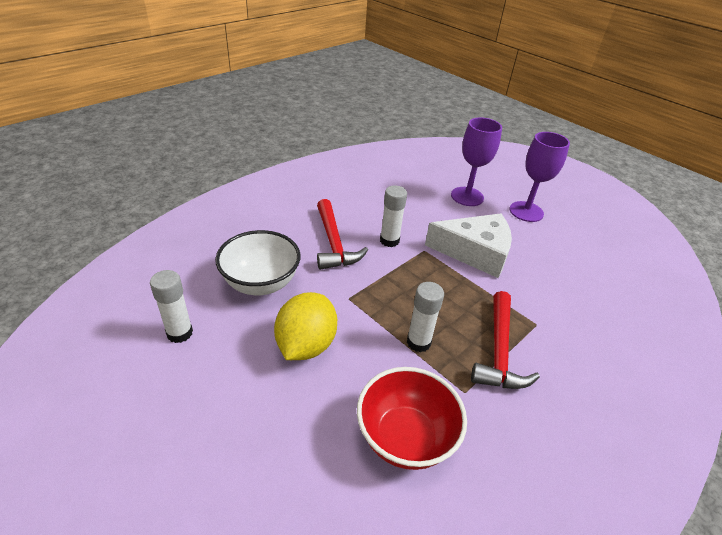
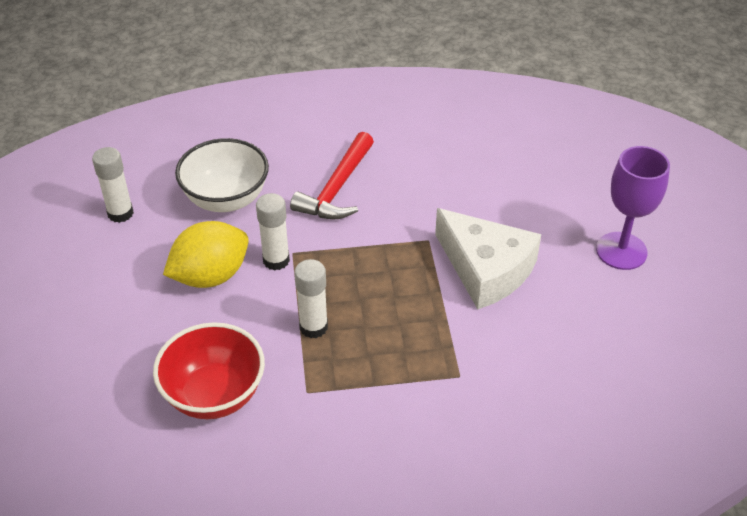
camera: 40 degrees right, 5 degrees up
(389, 240) = (400, 212): white glue stick -> white glue stick (276, 260)
(467, 196) = (563, 198): purple goblet -> none
(499, 351) = (384, 378): red hammer -> none

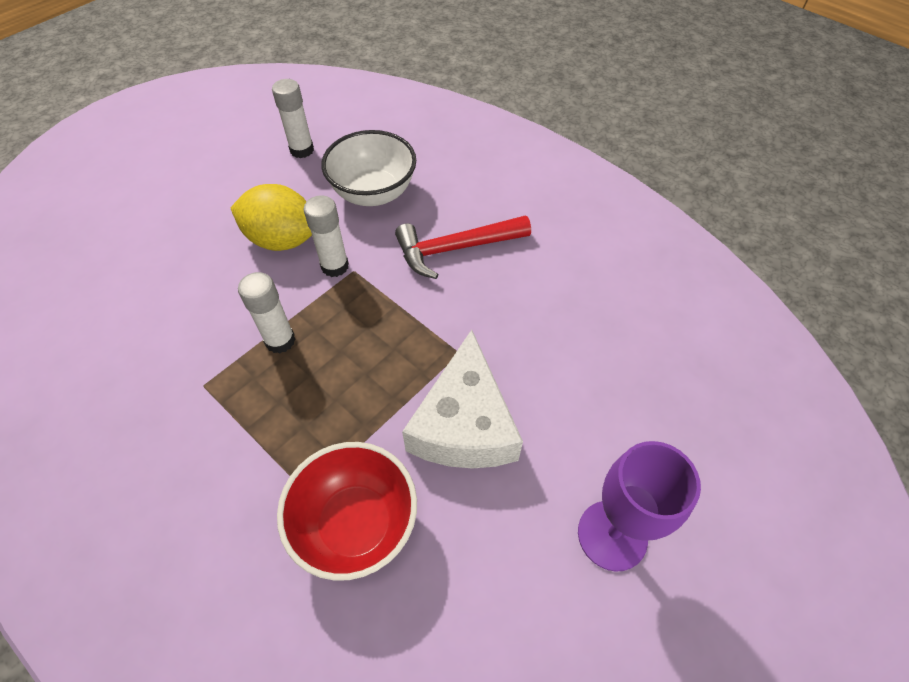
camera: 50 degrees right, 10 degrees up
(214, 394) = (157, 326): red bowl -> red bowl (356, 524)

